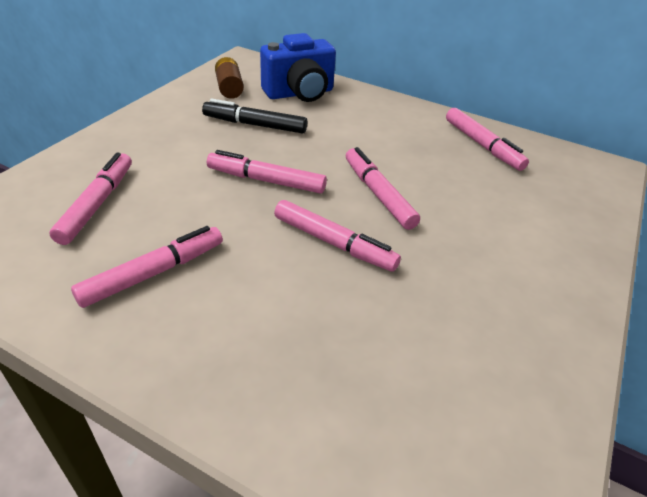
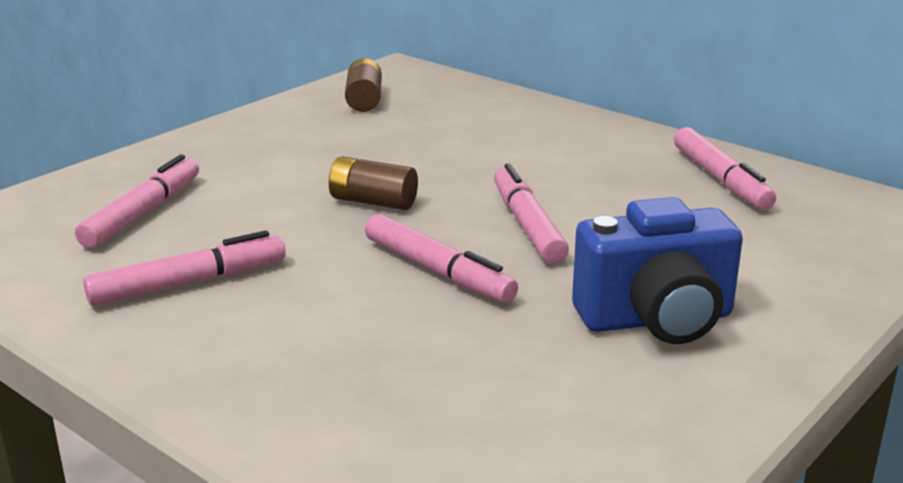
camera: 15 degrees right, 15 degrees down
(255, 125) = (383, 142): black marker -> none
(266, 180) = (373, 202): pink marker -> brown battery
(299, 93) = (464, 109): blue camera -> blue camera (656, 320)

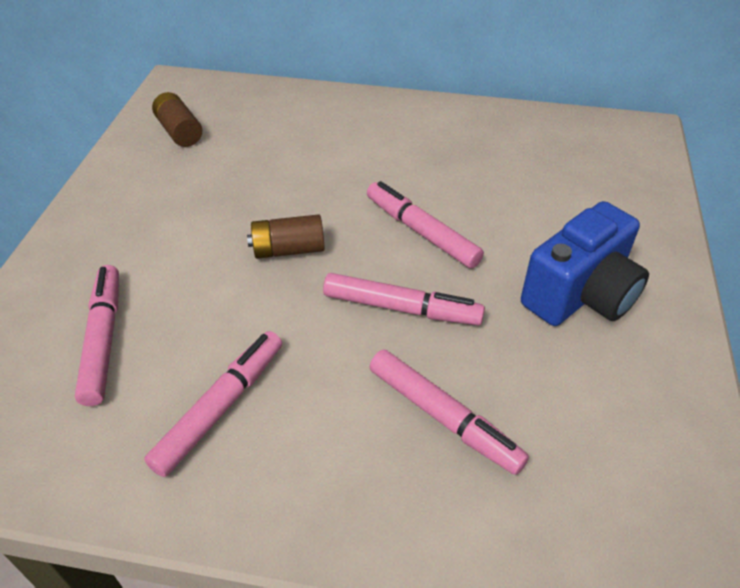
camera: 30 degrees left, 20 degrees up
(720, 179) = (505, 136): pink marker -> pink marker (443, 417)

